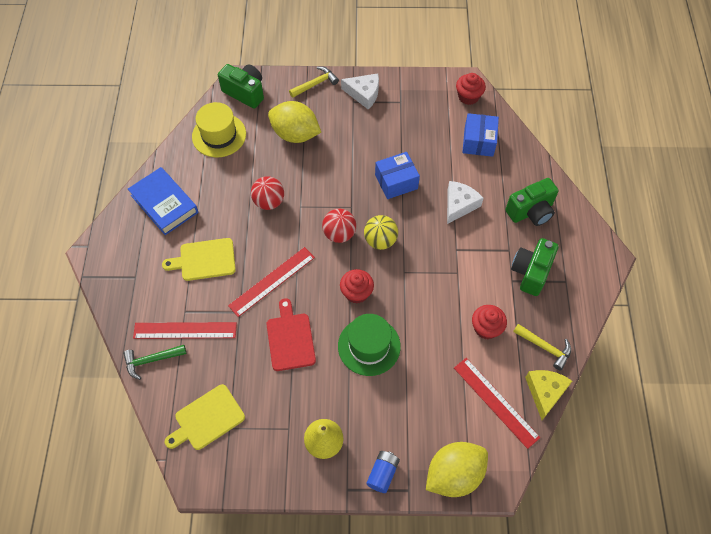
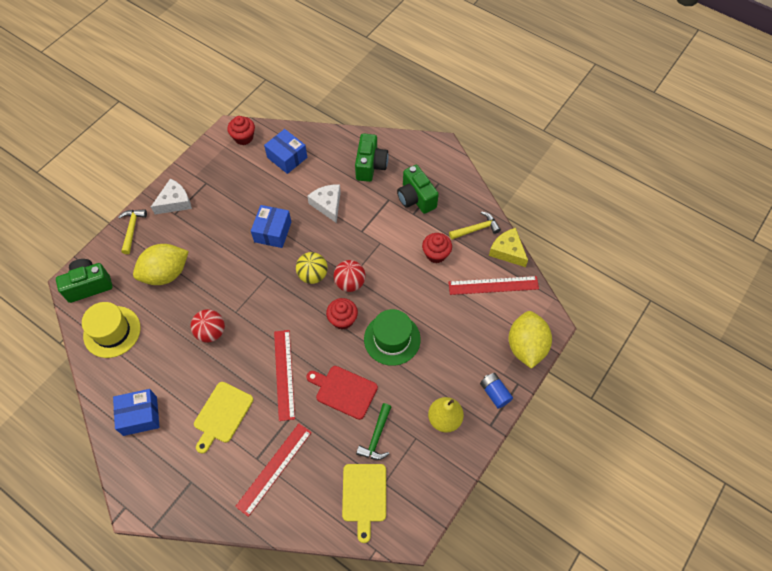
camera: 55 degrees left, 0 degrees up
(151, 360) = (280, 512): green hammer -> green hammer (376, 437)
(164, 204) = (140, 416): blue book -> blue box
(339, 234) = (283, 299): red ball -> red ball (350, 283)

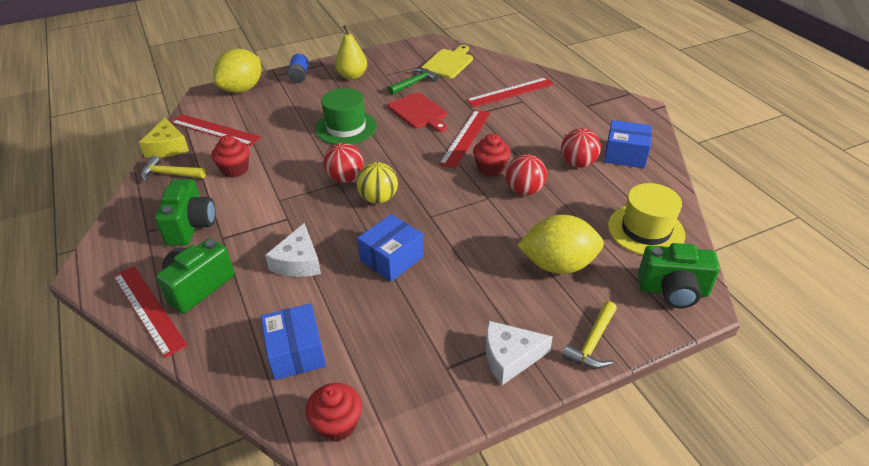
camera: 150 degrees left, 20 degrees down
(178, 384) = (578, 163): none -> red ball
(222, 414) = (541, 132): yellow cutting board -> none
(342, 319) = (379, 154): red cupcake -> red cupcake (490, 168)
(383, 144) = (148, 309): none -> red ruler

